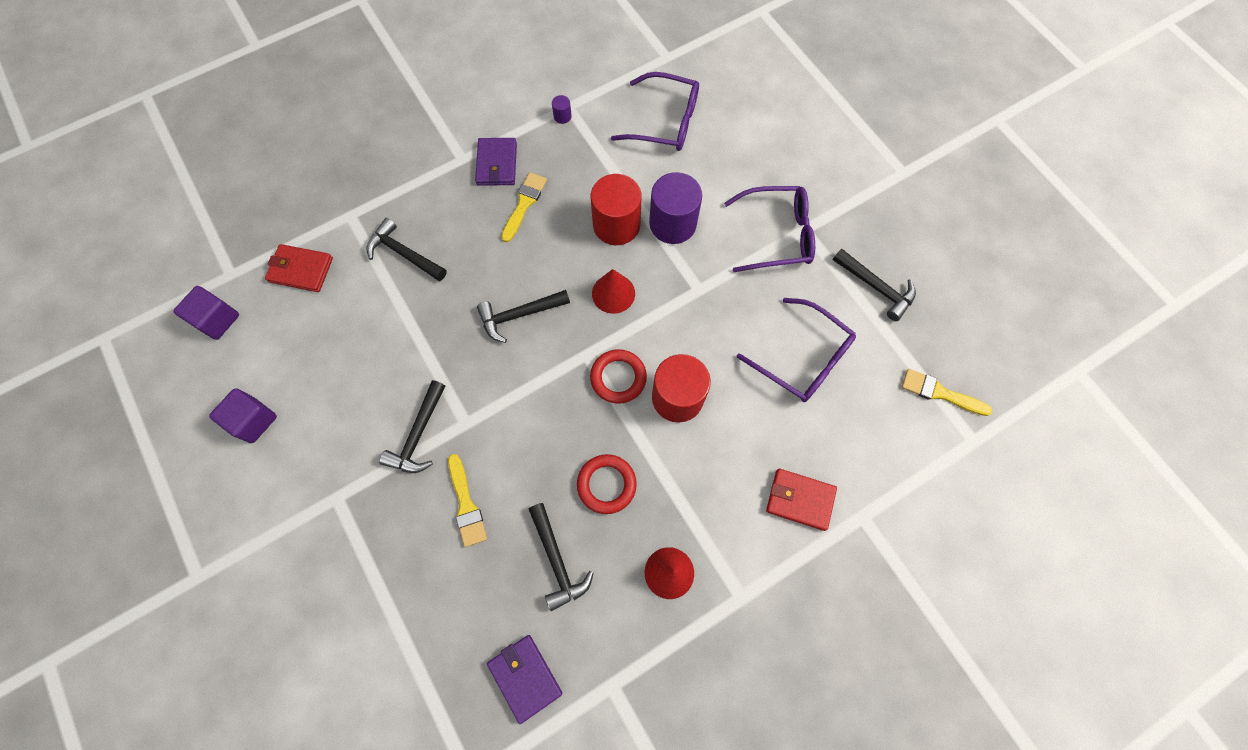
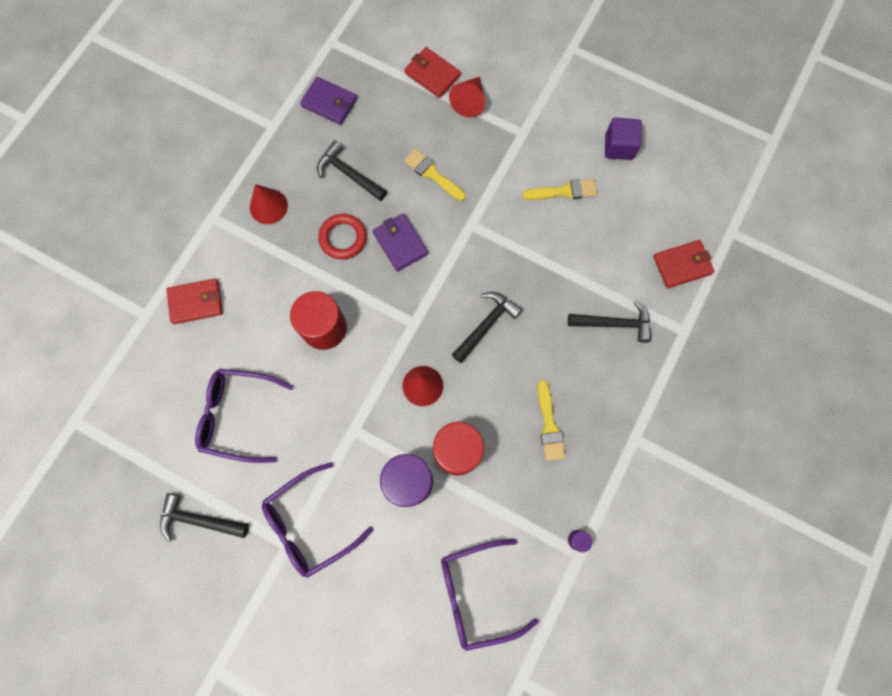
camera: 150 degrees right, 5 degrees up
(217, 320) = (708, 195): purple cube -> none
(363, 575) = (469, 101): none -> red cone
(379, 641) = (432, 75): none -> red wallet
(418, 435) = (498, 199): black hammer -> none
(497, 164) = (600, 451): purple wallet -> purple wallet (400, 243)
(618, 378) = (378, 318): red ring -> none
(939, 393) = (113, 448): yellow brush -> yellow brush (564, 191)

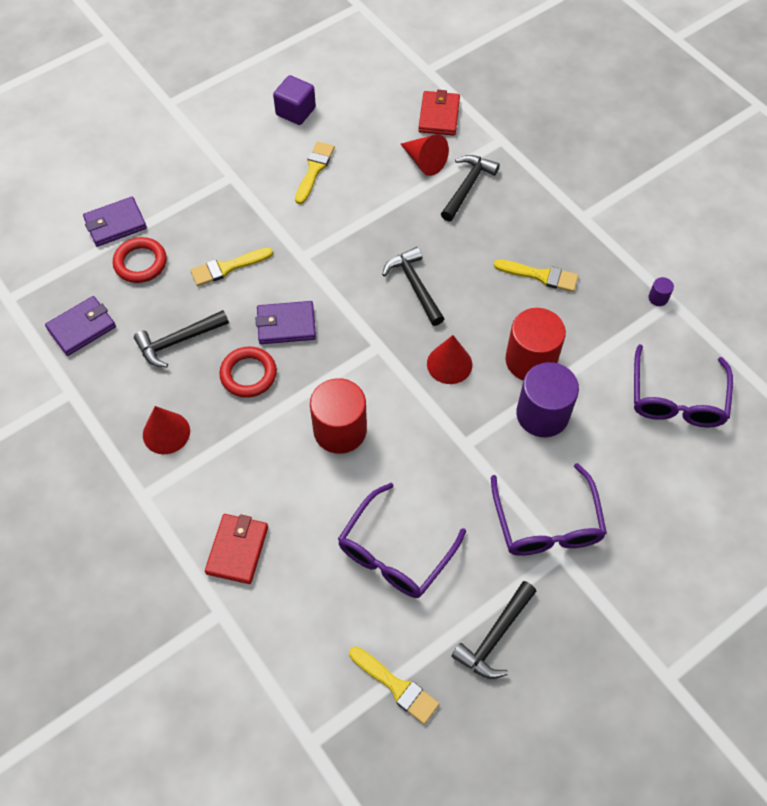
camera: 65 degrees left, 15 degrees down
(135, 463) = (396, 686): none -> yellow brush
(405, 111) = (140, 263): none -> red ring
(432, 75) = (115, 224): red wallet -> purple wallet
(469, 101) = (168, 205): red cone -> red cone (424, 161)

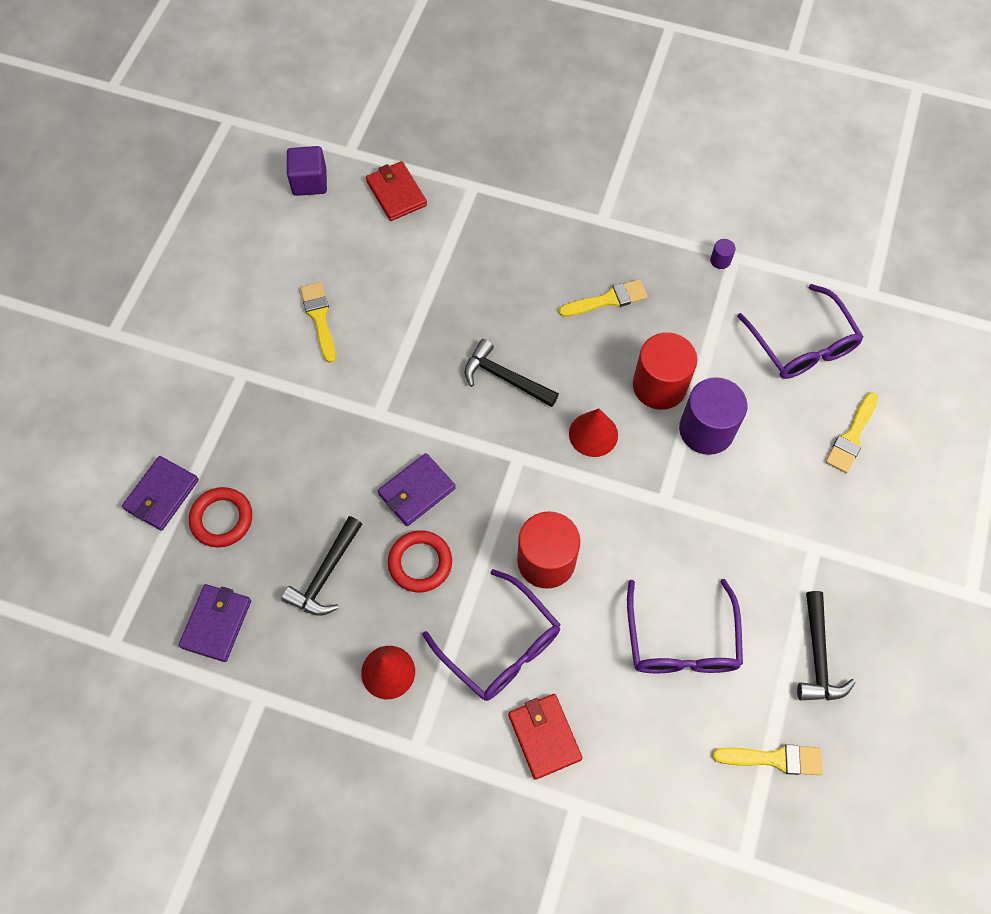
camera: 35 degrees left, 5 degrees up
(227, 267) = (313, 469): yellow brush -> yellow brush (851, 436)
(295, 111) = (252, 267): purple cube -> purple cube (309, 182)
(424, 161) = (418, 248): red cone -> none
(467, 186) = (477, 250): black hammer -> none
(547, 524) = (784, 527): purple glasses -> purple glasses (501, 647)

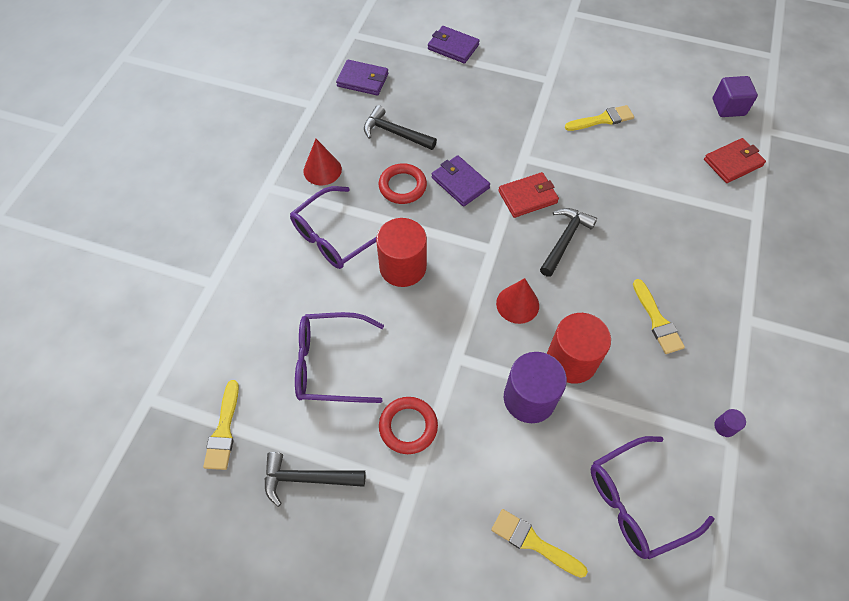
camera: 90 degrees right, 5 degrees down
(222, 519) = (436, 77): red ring -> red ring (408, 426)
(544, 736) = (265, 263): red wallet -> red wallet (527, 197)

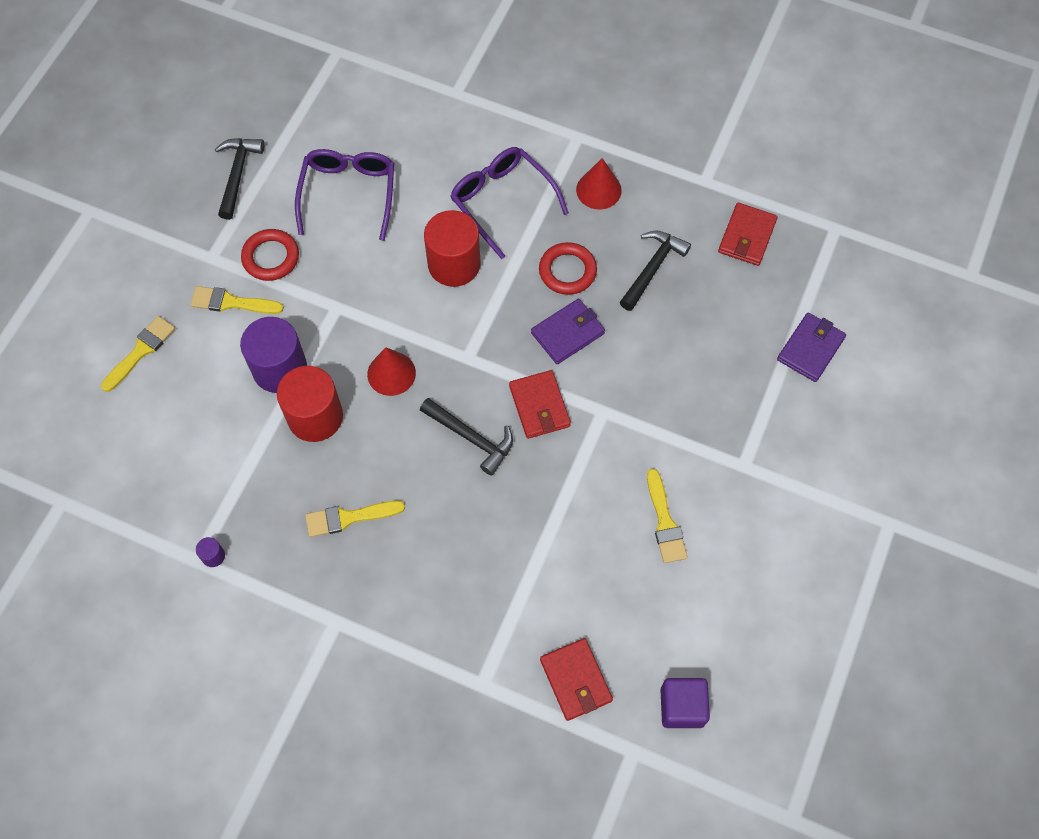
camera: 95 degrees right, 5 degrees up
(224, 430) = (296, 109): yellow brush -> yellow brush (231, 302)
(363, 80) = (747, 236): purple wallet -> red wallet
(635, 502) = (156, 448): purple glasses -> none

